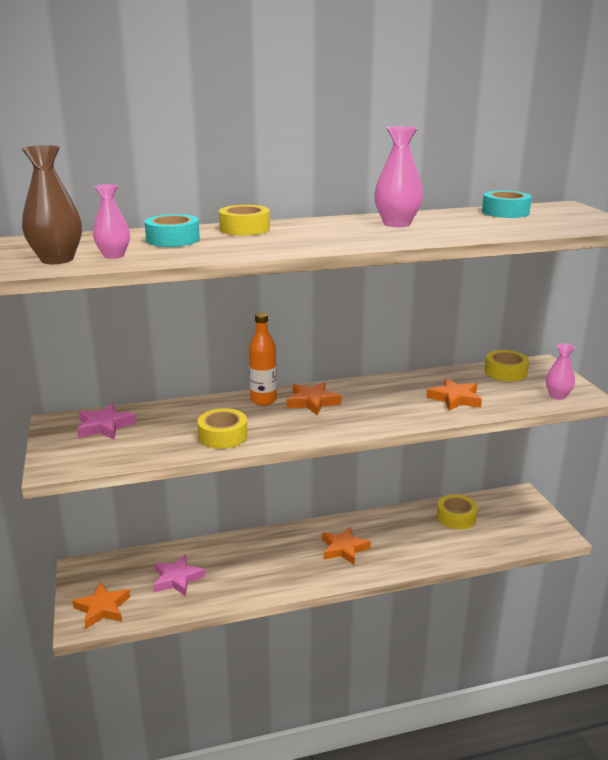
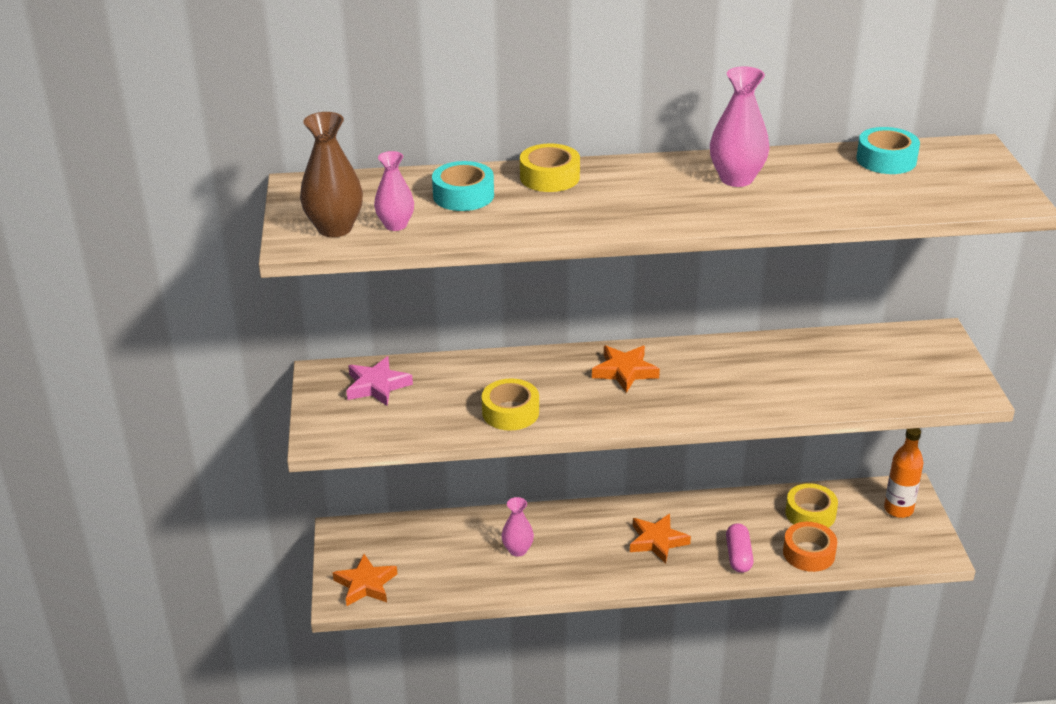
camera: 10 degrees right, 10 degrees up
(177, 579) = (452, 558): pink star -> none
(263, 400) = (566, 363): orange bottle -> orange bottle (898, 509)
(410, 553) = (738, 556): none -> pink capsule
(455, 399) = (803, 382): orange star -> none
(463, 545) = (809, 553): none -> orange tape
(505, 372) = (884, 345): yellow tape -> none
(557, 396) = (936, 389): pink vase -> pink vase (517, 550)

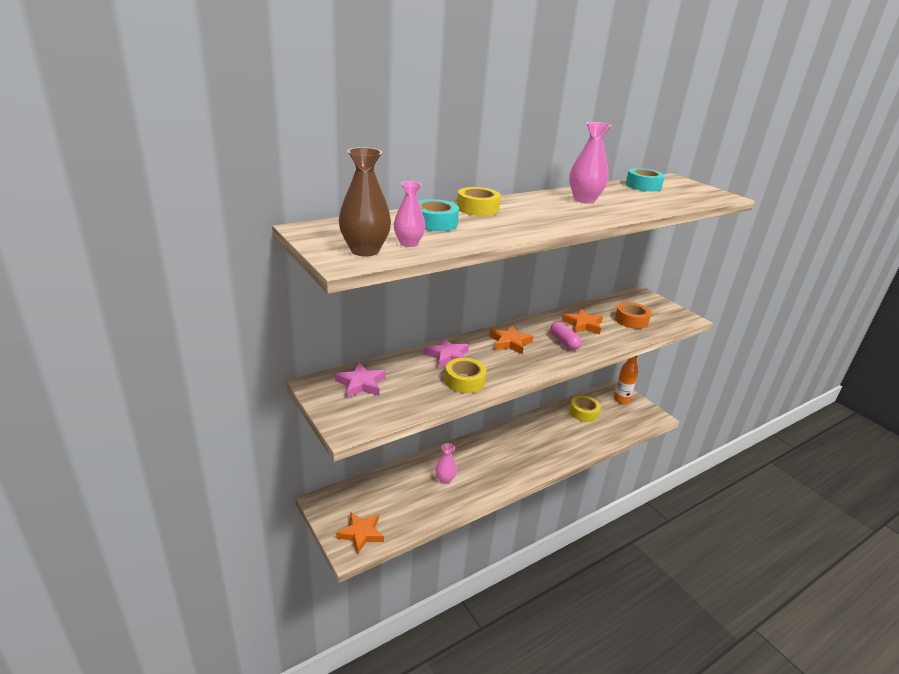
camera: 30 degrees left, 5 degrees down
(517, 373) = (447, 356): none -> pink star
(657, 541) = (520, 450): orange star -> orange star (583, 325)
(738, 556) = (568, 446): pink capsule -> pink capsule (564, 342)
(809, 553) = (600, 434): orange tape -> orange tape (631, 320)

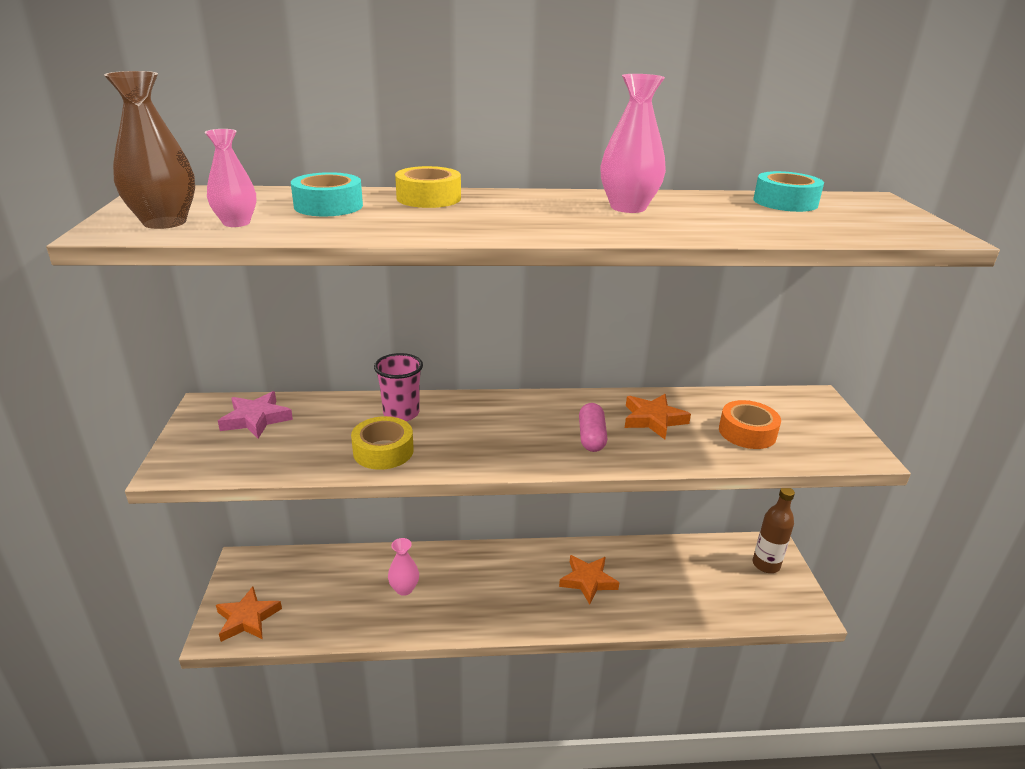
camera: 30 degrees right, 0 degrees up
(447, 356) = (401, 413): pink star -> pink cup
(510, 342) = (508, 417): orange star -> orange star (588, 581)
(584, 412) = (684, 565): yellow tape -> none
(621, 399) = (766, 565): orange bottle -> brown bottle

